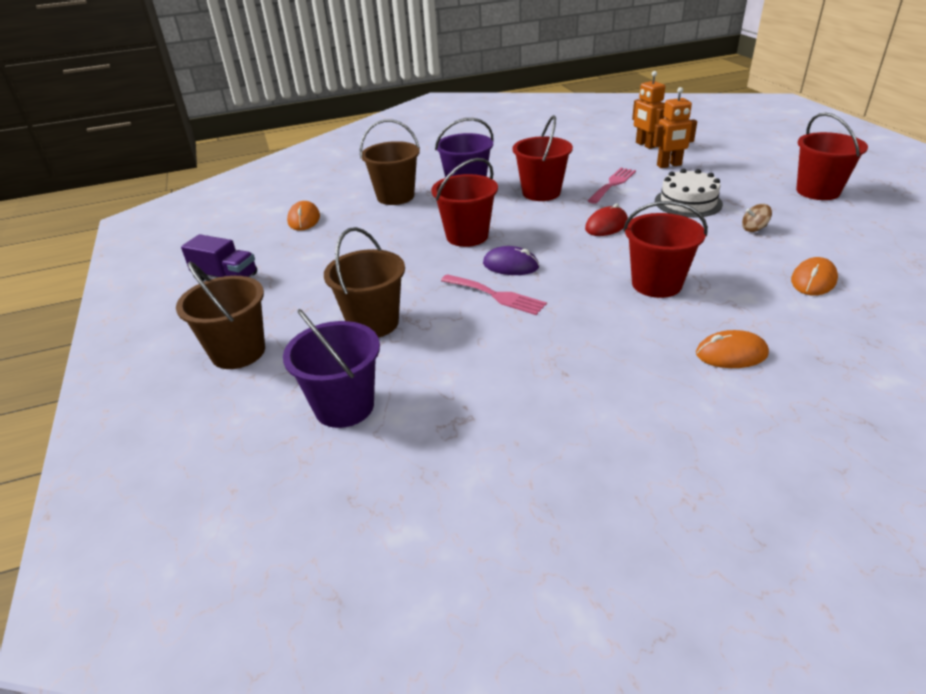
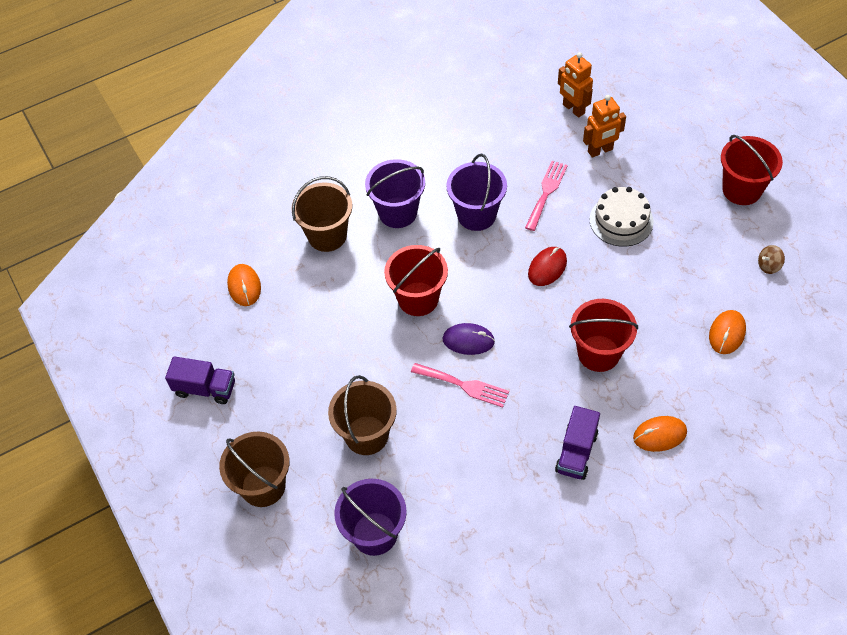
camera: 10 degrees left, 20 degrees up
(541, 192) = (476, 215): red bucket -> purple bucket
(620, 359) = (576, 452): none -> purple truck
(754, 228) = (681, 260): brown spinning top -> brown spinning top (768, 266)

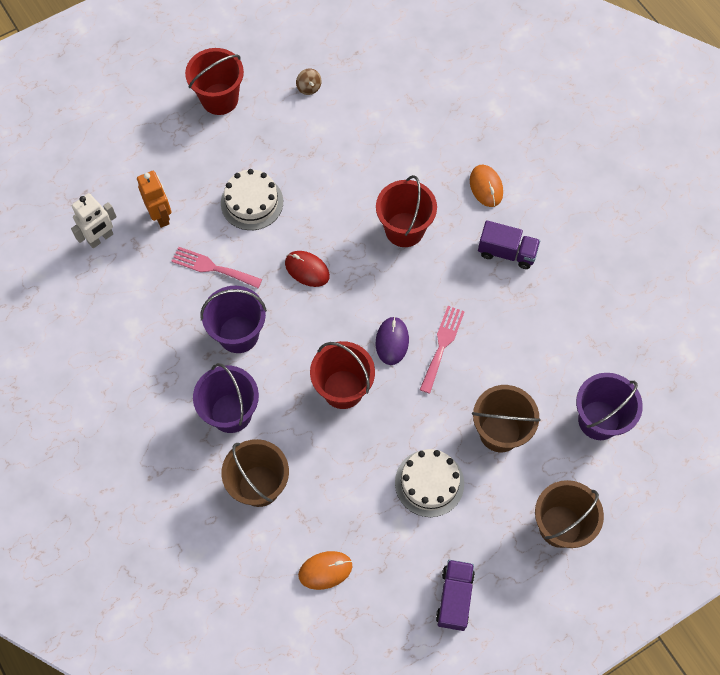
camera: 95 degrees left, 10 degrees up
(318, 370) = (429, 483): none -> white cake
(573, 109) = (101, 238): orange robot -> white robot
(727, 333) = (381, 127): orange mouse -> none

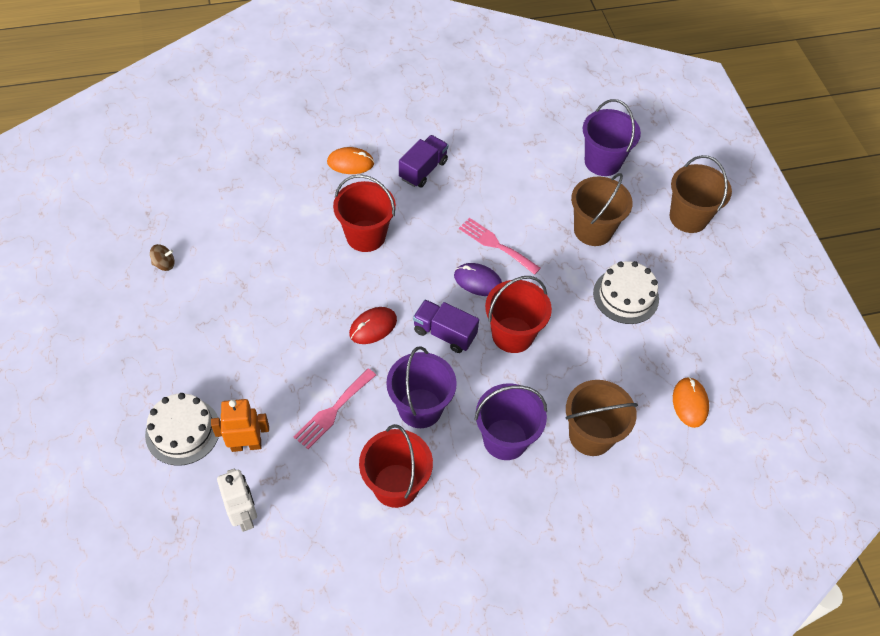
camera: 75 degrees left, 10 degrees down
(219, 99) = (130, 347): red bucket -> red bucket (396, 485)
(252, 202) = (273, 353): white cake -> white cake (183, 431)
(454, 598) = (735, 311): purple truck -> purple truck (444, 333)

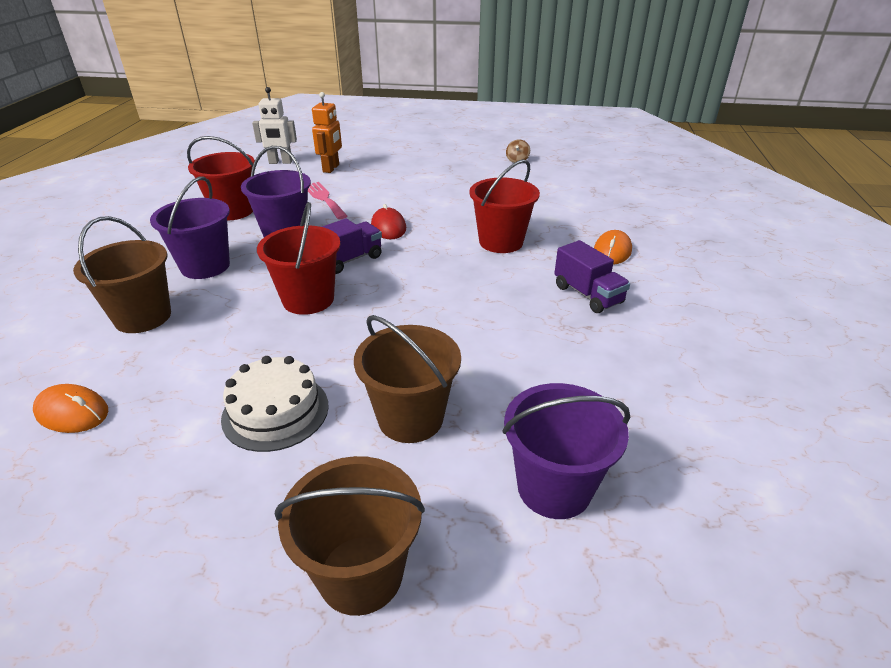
camera: 115 degrees right, 20 degrees down
(183, 431) = (364, 153): white cake -> none
(478, 281) = (396, 294): purple mouse -> none
(496, 245) = (439, 320): pink fork -> none

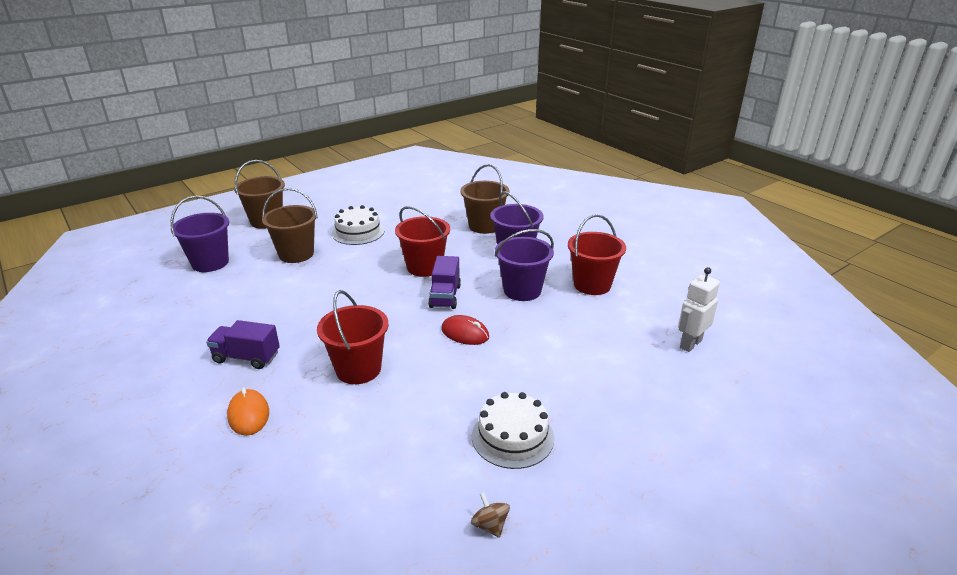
camera: 135 degrees right, 5 degrees down
(72, 412) = (433, 201): orange mouse -> none
(324, 199) = (562, 329): pink fork -> none
(331, 168) = (637, 365): orange robot -> none
(457, 175) = (512, 436): none -> white cake

